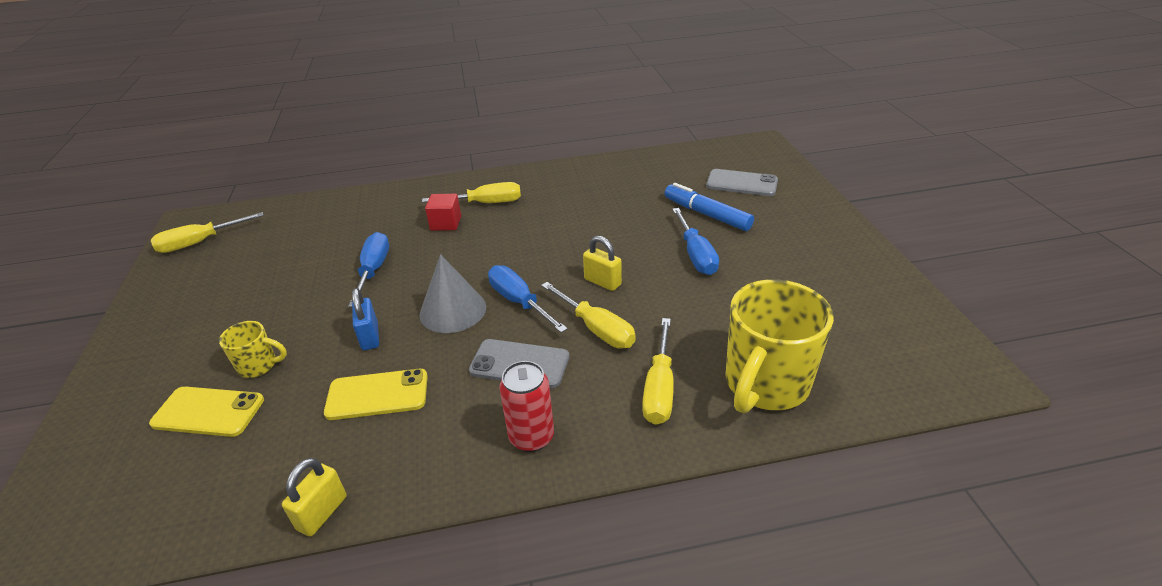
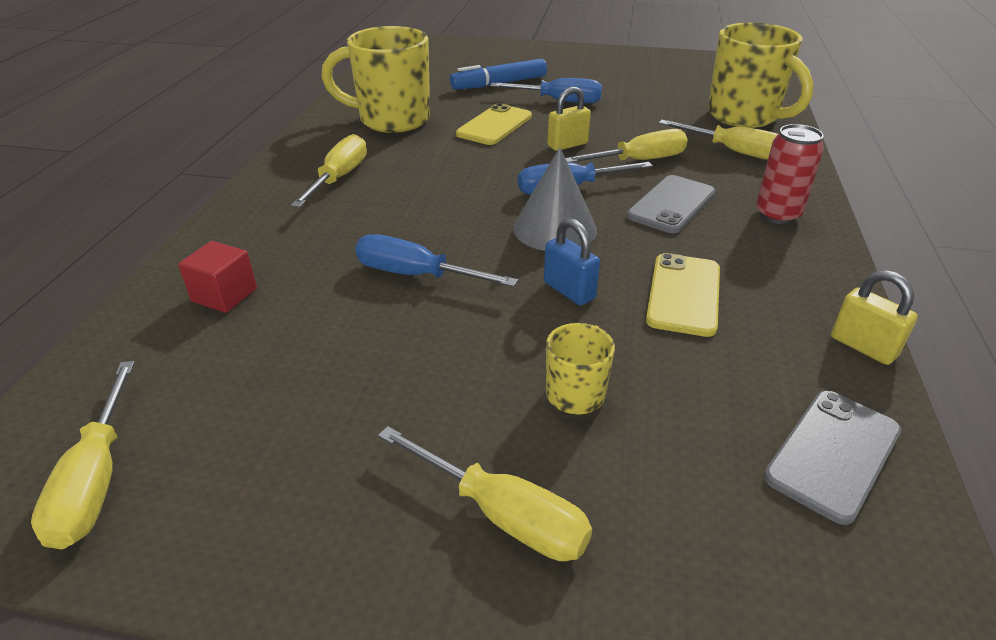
camera: 70 degrees left, 0 degrees up
(163, 363) = (504, 516): none -> yellow screwdriver
(208, 412) = (661, 448): yellow phone -> yellow phone (494, 125)
(370, 337) = (569, 290): blue padlock -> blue padlock turned 45 degrees clockwise
(446, 223) = (355, 209): red cube -> red cube (224, 295)
(590, 191) = (391, 120): none -> yellow mug
(741, 183) = (463, 61): grey phone -> grey phone (833, 454)

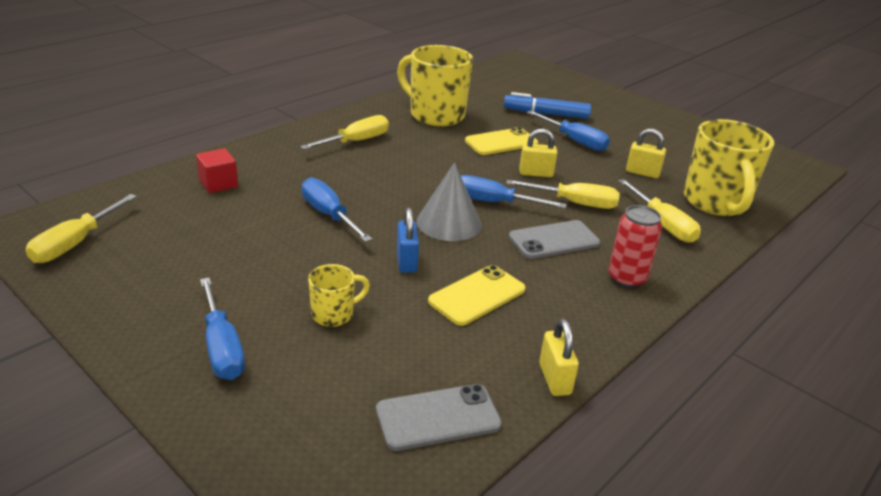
camera: 30 degrees right, 5 degrees down
(504, 516) = (222, 348): yellow screwdriver -> blue screwdriver
(654, 111) = (642, 173): none -> yellow padlock

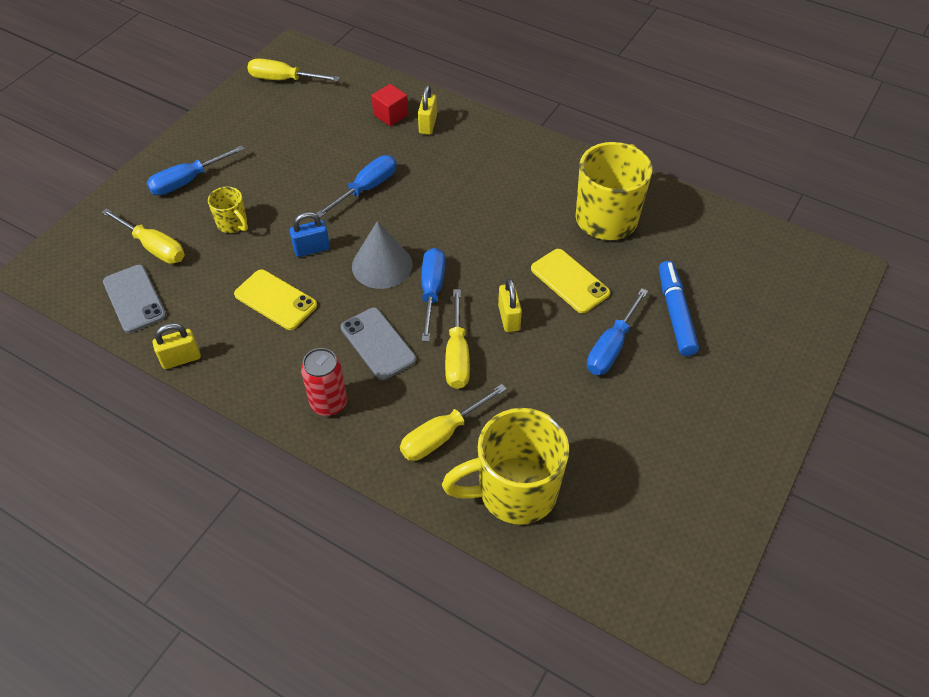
camera: 80 degrees right, 20 degrees up
(356, 141) = (510, 173): yellow screwdriver -> yellow screwdriver (154, 247)
(642, 173) = (559, 417): yellow padlock -> yellow padlock (427, 125)

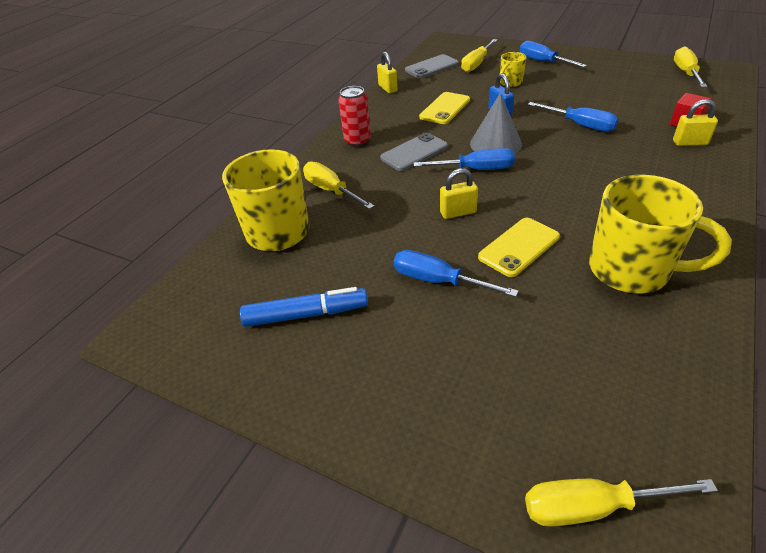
camera: 90 degrees right, 10 degrees down
(457, 356) = (409, 189): yellow screwdriver -> yellow screwdriver (591, 507)
(675, 313) = (500, 333): blue marker -> blue marker (306, 314)

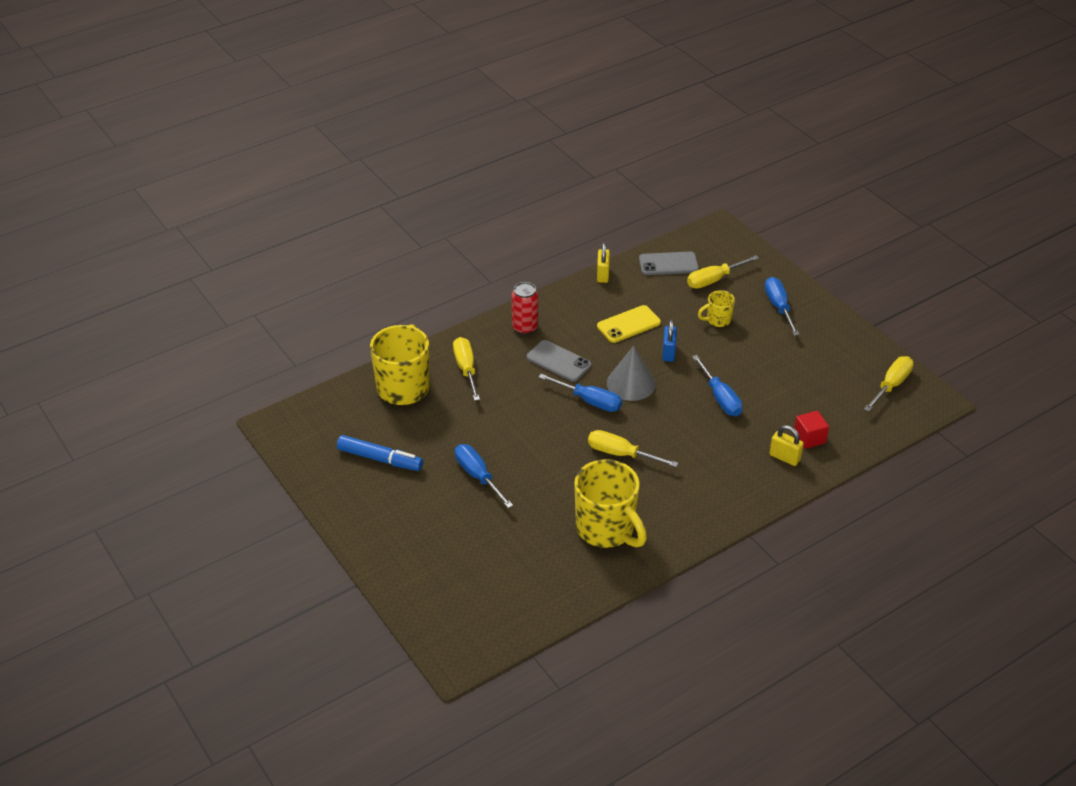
camera: 25 degrees right, 0 degrees up
(414, 152) = (558, 361): grey phone -> grey phone turned 45 degrees clockwise
(458, 212) = (539, 432): yellow padlock -> none
(519, 247) = (553, 478): yellow phone -> none
(591, 507) = (443, 623): yellow screwdriver -> yellow screwdriver (620, 454)

